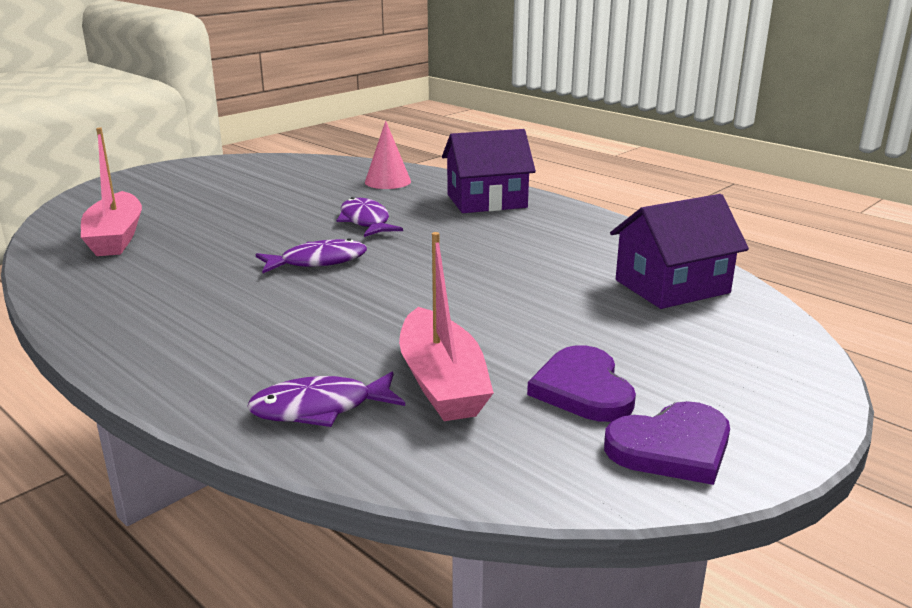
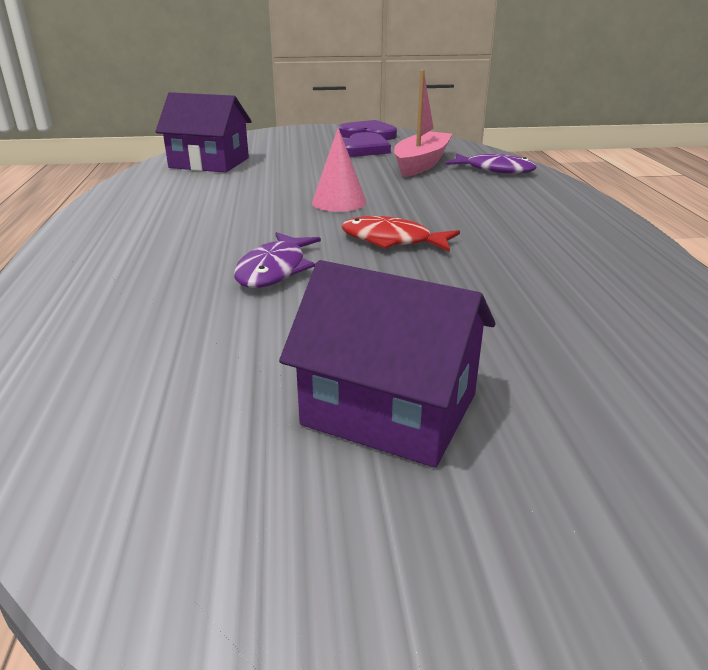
camera: 140 degrees left, 5 degrees up
(116, 237) = (607, 356): pink boat -> none
(318, 262) = (392, 241): purple fish -> red fish
(387, 181) = (107, 333): pink cone -> pink cone (339, 202)
(486, 201) = (109, 253): purple house -> purple house (390, 409)

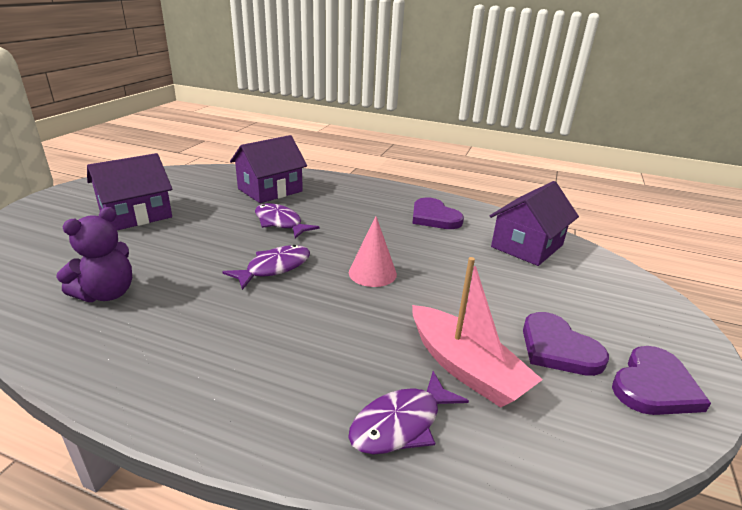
camera: 115 degrees right, 0 degrees up
(142, 318) = (270, 190): none -> purple house
(168, 198) = (434, 217): none -> purple heart
(392, 241) = (274, 268): red fish -> purple fish
(581, 304) = (107, 294): none -> purple teddy bear

